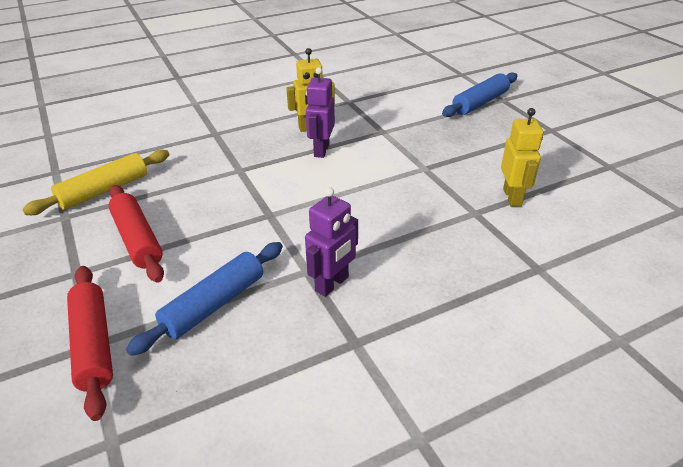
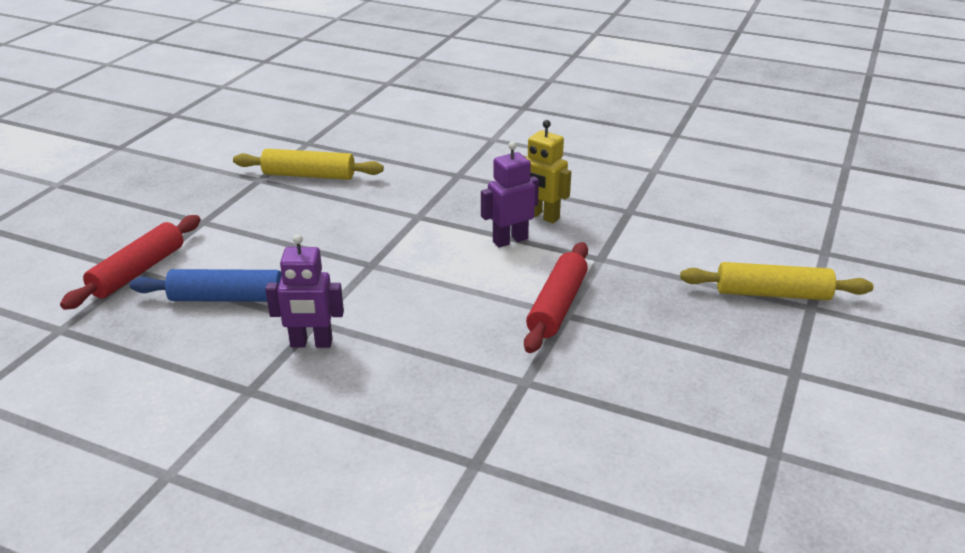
camera: 50 degrees right, 5 degrees down
(137, 239) = (266, 223): red rolling pin -> red rolling pin (557, 306)
(480, 103) = (772, 294): blue rolling pin -> yellow rolling pin
(512, 197) = (589, 397): yellow robot -> none

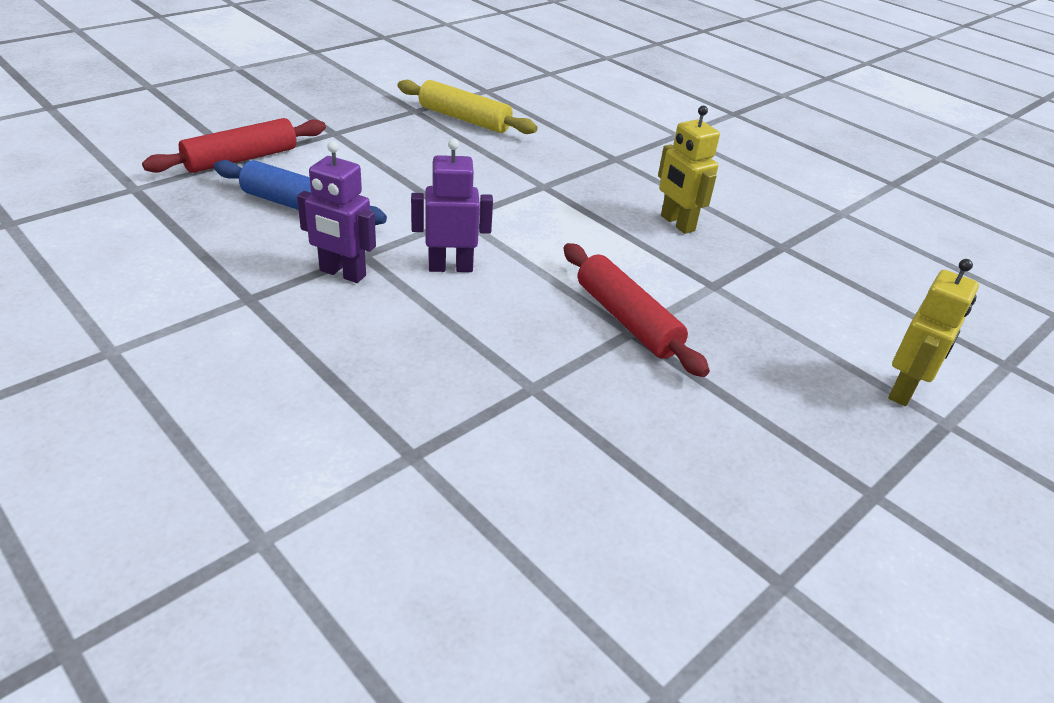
camera: 20 degrees right, 5 degrees up
(510, 240) = (623, 237): purple robot -> purple robot (450, 267)
(557, 306) = (627, 320): red rolling pin -> red rolling pin turned 75 degrees counterclockwise
(772, 294) = (904, 390): yellow rolling pin -> yellow robot

